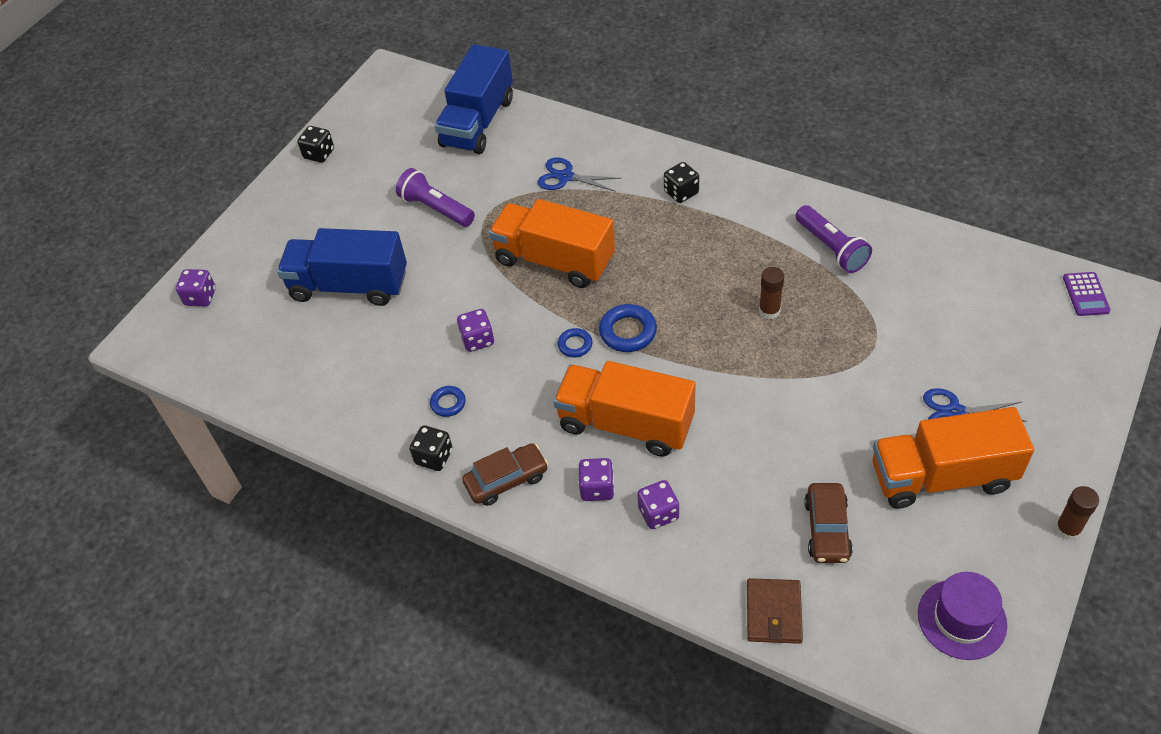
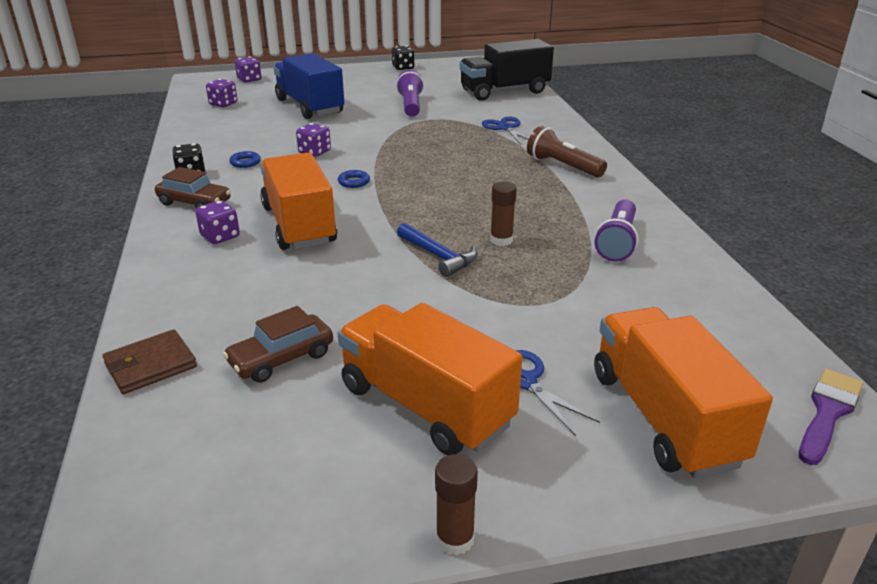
camera: 45 degrees right, 20 degrees down
(478, 122) = (504, 91): blue truck -> black truck
(554, 260) = (423, 150): orange truck -> orange truck (664, 417)
(628, 332) = (393, 195): blue ring -> none
(658, 513) = (219, 269): purple dice -> purple dice (223, 104)
(681, 192) = (563, 166): black dice -> brown flashlight
(761, 362) = (439, 256): none -> blue hammer
(961, 619) = (235, 497): purple hat -> none
(1086, 294) = (828, 412): purple calculator -> purple brush

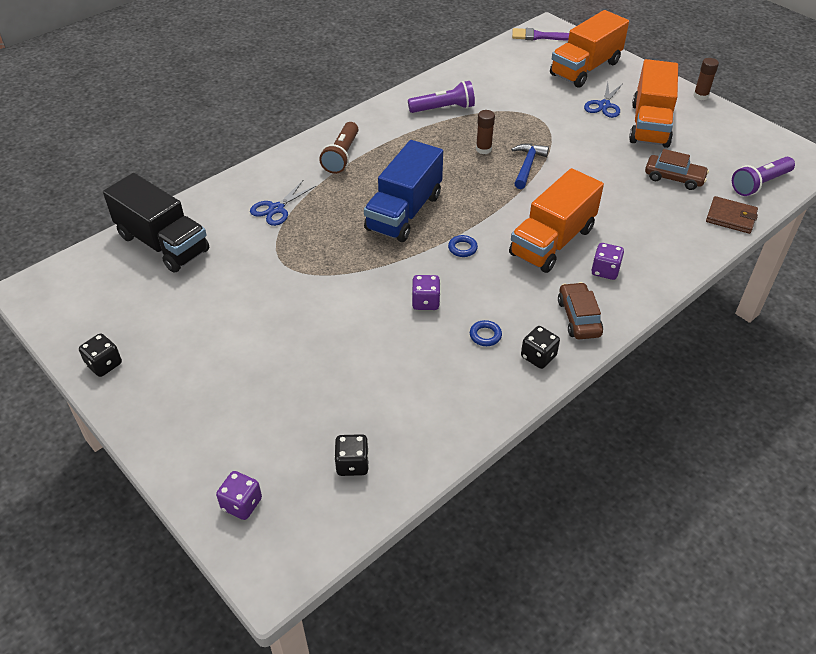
camera: 120 degrees left, 15 degrees up
(223, 104) = (352, 464): purple dice -> black dice
(310, 106) = (307, 375): blue truck -> blue truck (404, 212)
(411, 105) = (252, 294): purple flashlight -> purple flashlight (759, 184)

